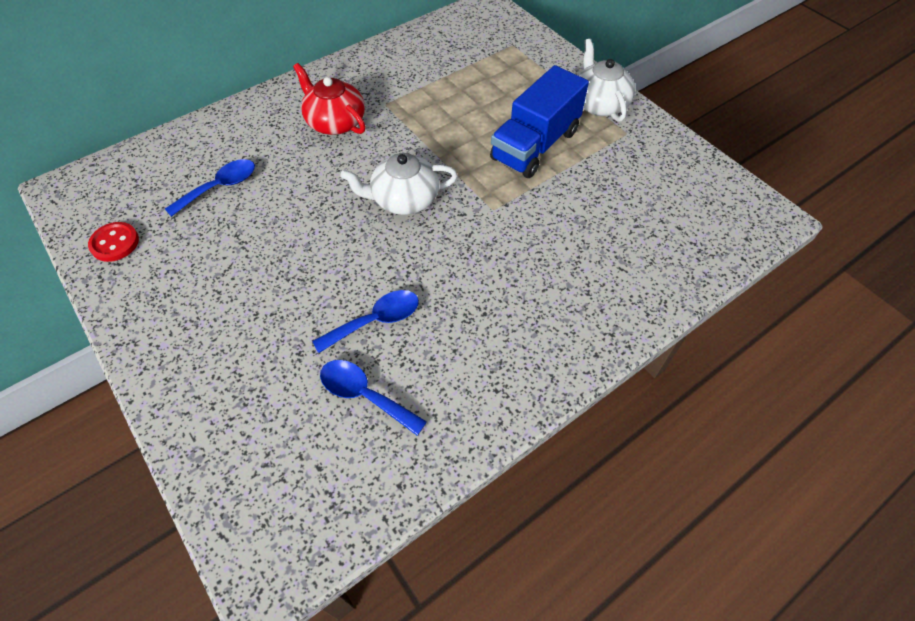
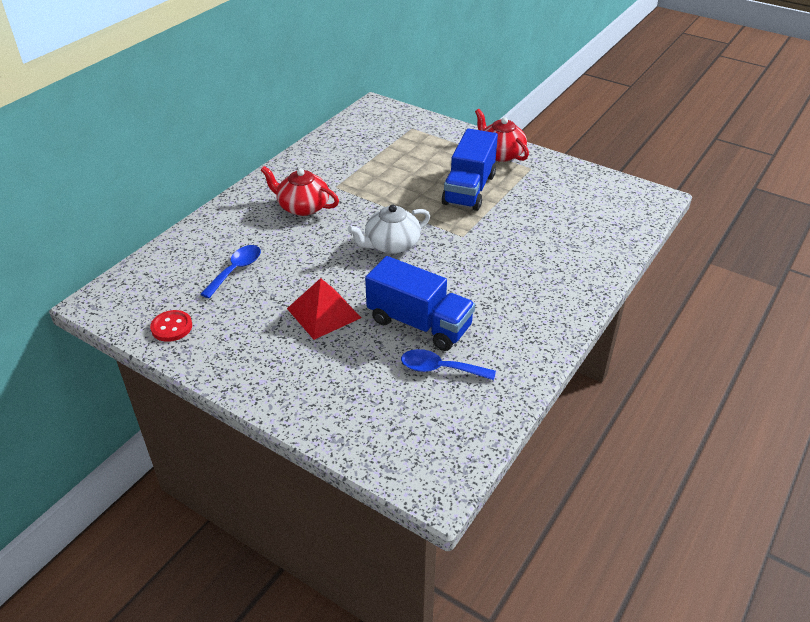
camera: 20 degrees left, 15 degrees down
(278, 272) = (323, 313): none -> red pyramid
(376, 321) = (419, 324): blue spoon -> blue truck
(599, 104) = (500, 154): white teapot -> red teapot

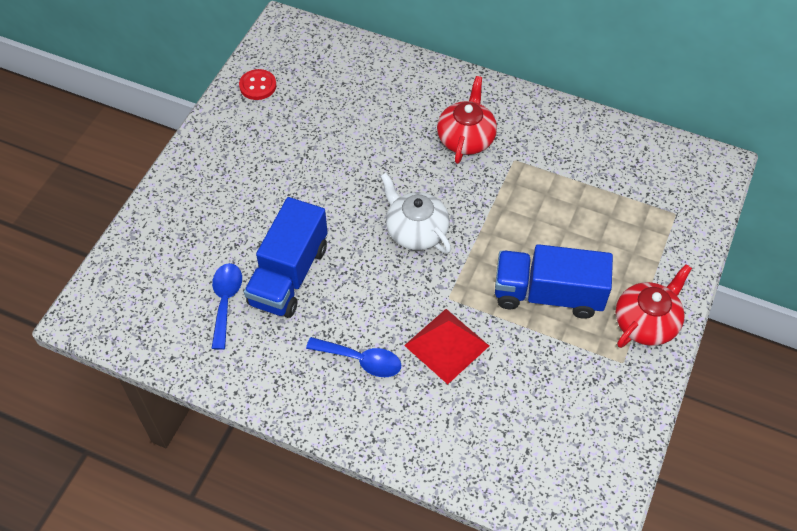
camera: 80 degrees right, 15 degrees up
(236, 270) = (346, 109): blue spoon -> blue spoon (361, 360)
(323, 313) = (293, 192): red pyramid -> red pyramid (446, 345)

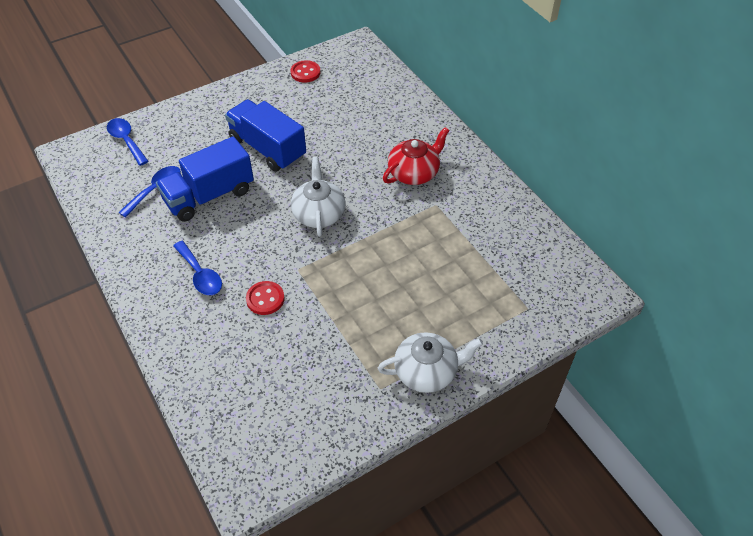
camera: 35 degrees right, 5 degrees down
(136, 266) = (126, 141): none -> blue spoon
(446, 345) = (265, 299): red pyramid -> red button
(548, 294) = (370, 308): blue truck -> blue truck (267, 148)
(646, 322) = (427, 371): red teapot -> white teapot

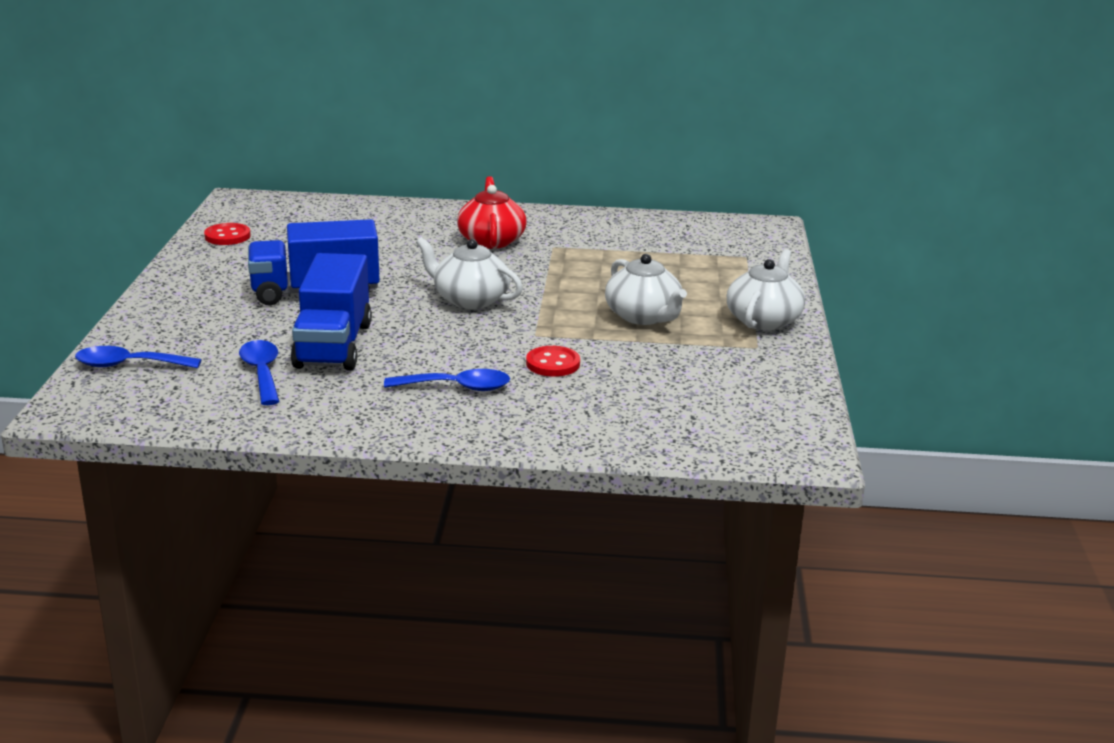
camera: 55 degrees left, 25 degrees down
(372, 305) = (643, 316): none -> white teapot

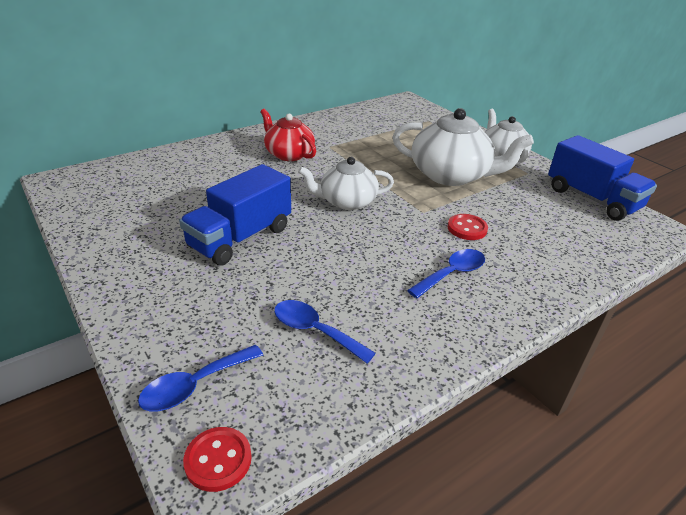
camera: 40 degrees left, 10 degrees up
(227, 236) = (96, 215): red button -> red button (218, 460)
(333, 345) = (324, 278): blue truck -> blue truck (592, 199)
(643, 316) = (451, 175): white teapot -> white teapot, size x1.54

